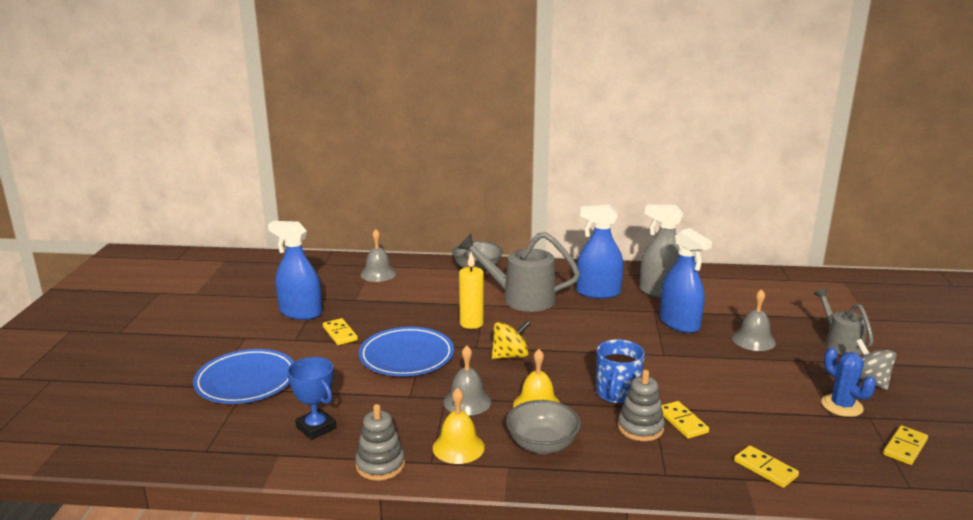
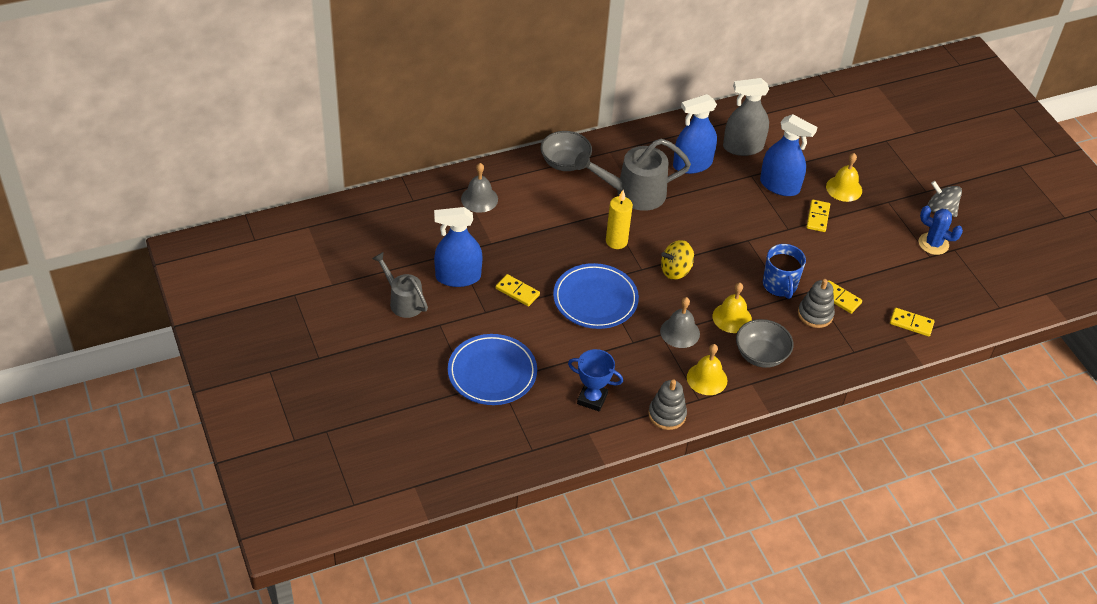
camera: 30 degrees left, 25 degrees up
(510, 356) = (675, 270): yellow spinning top -> yellow spinning top turned 150 degrees counterclockwise
(753, 340) = (844, 188): grey bell -> yellow bell
(840, 343) = (906, 172): grey watering can -> grey watering can (403, 301)
(905, 447) = (985, 272): yellow domino -> yellow domino (818, 217)

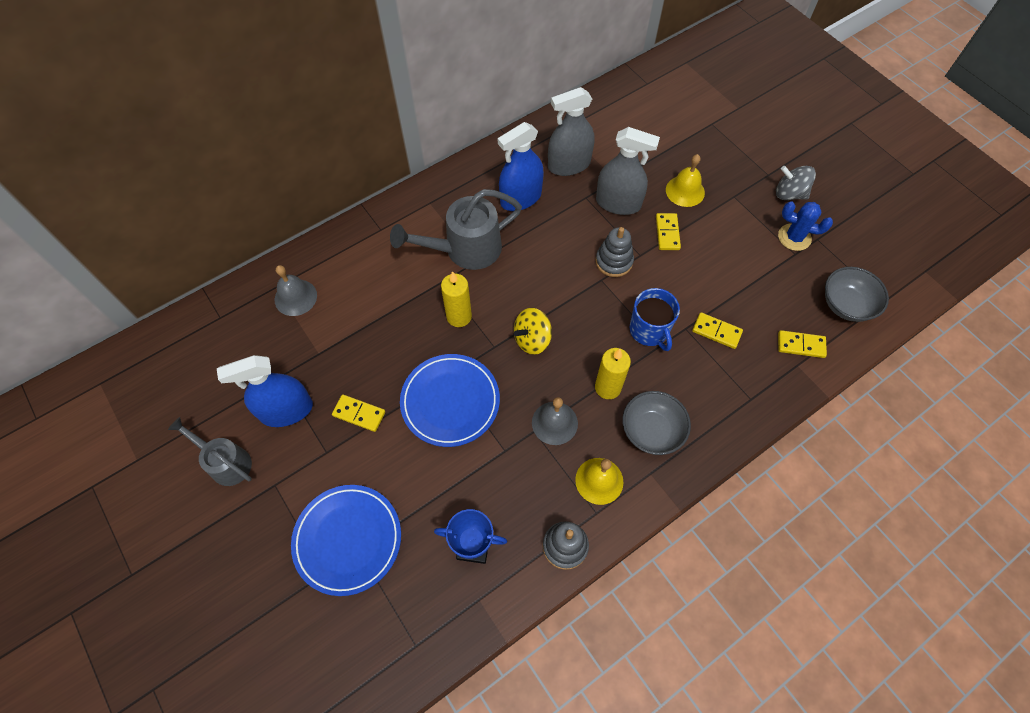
camera: 10 degrees left, 15 degrees up
(565, 163) = (383, 228): grey bowl -> grey bowl (846, 305)
(732, 318) = (607, 387): yellow bell -> yellow candle
(779, 186) = (618, 203): blue spray bottle -> grey spray bottle
(815, 314) = (696, 359): grey stacking toy -> grey stacking toy (614, 261)

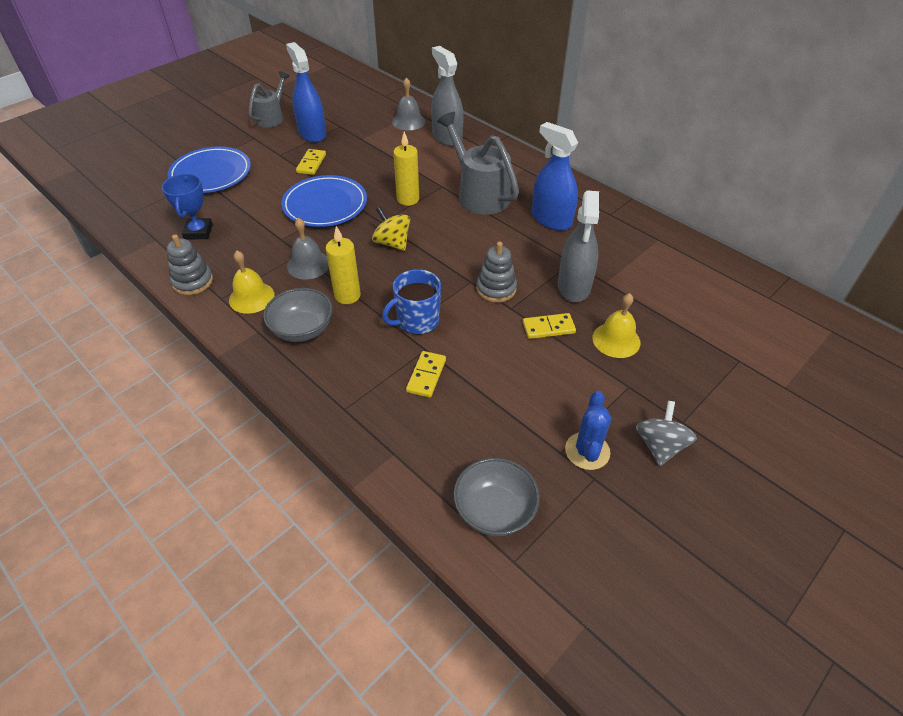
camera: 80 degrees right, 15 degrees down
(569, 165) = (609, 246): grey spray bottle -> grey spray bottle (447, 137)
(801, 345) = (422, 457): yellow domino -> none

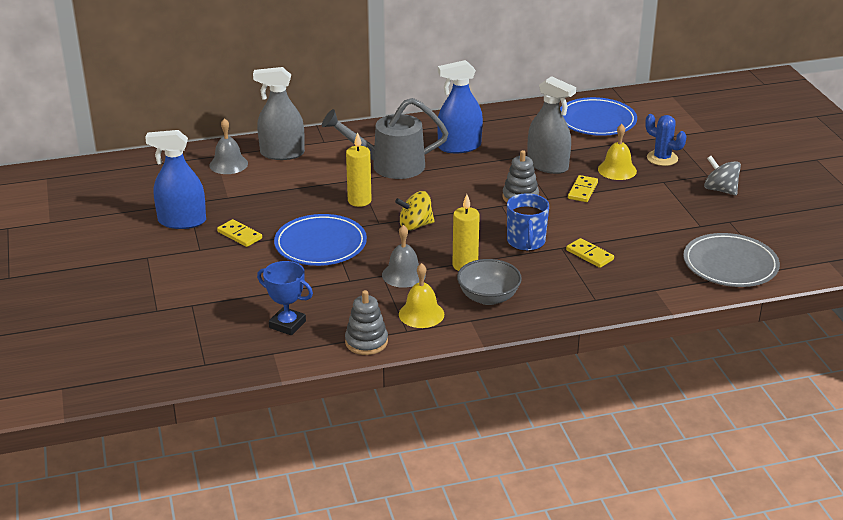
camera: 60 degrees left, 15 degrees down
(211, 174) = (186, 298): blue plate -> blue plate (596, 121)
(272, 117) = (116, 237): grey watering can -> none
(494, 510) = (730, 265): grey bowl -> grey plate
(587, 451) = (706, 216): blue cactus -> blue cactus (662, 158)

